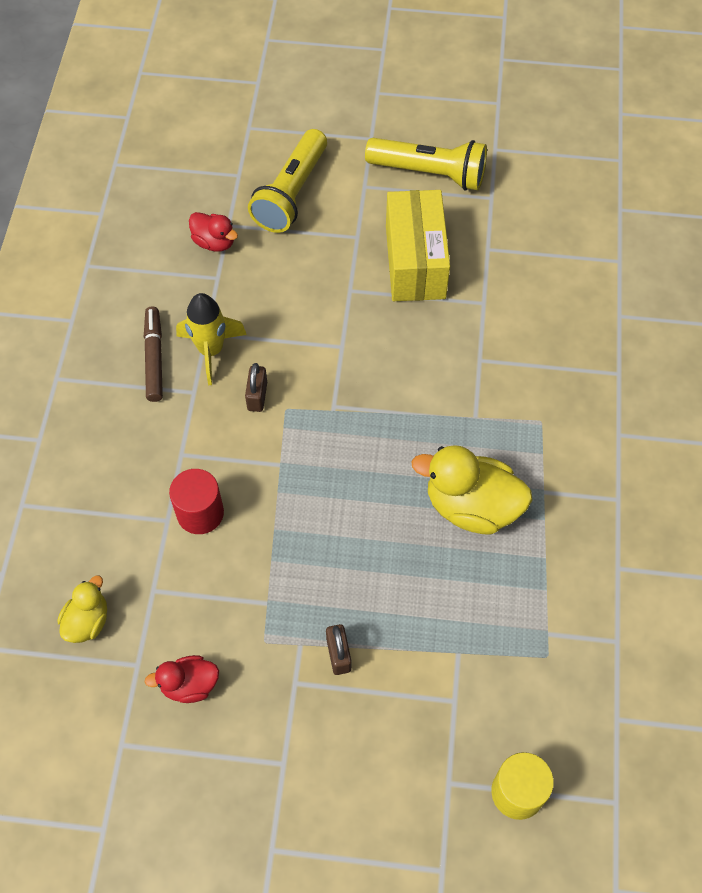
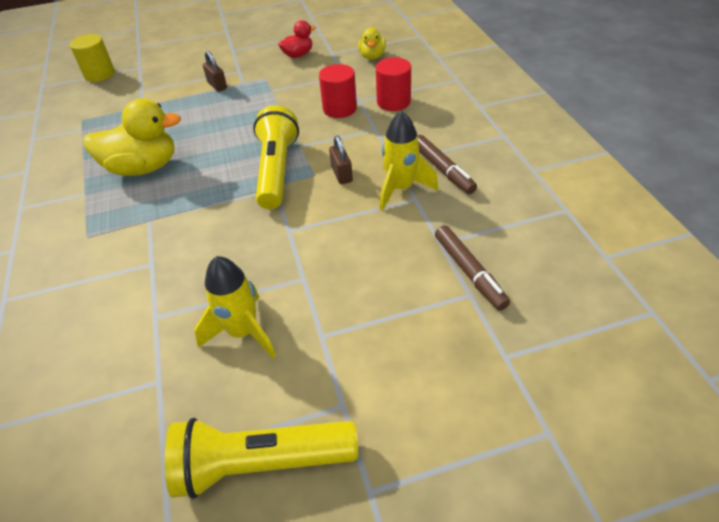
camera: 160 degrees right, 15 degrees down
(129, 495) = (393, 102): none -> red cylinder
(214, 242) = (469, 272): red duck -> brown marker
(291, 193) = (426, 358): yellow flashlight -> yellow flashlight (276, 170)
(415, 262) = (243, 332): yellow box -> yellow rocket

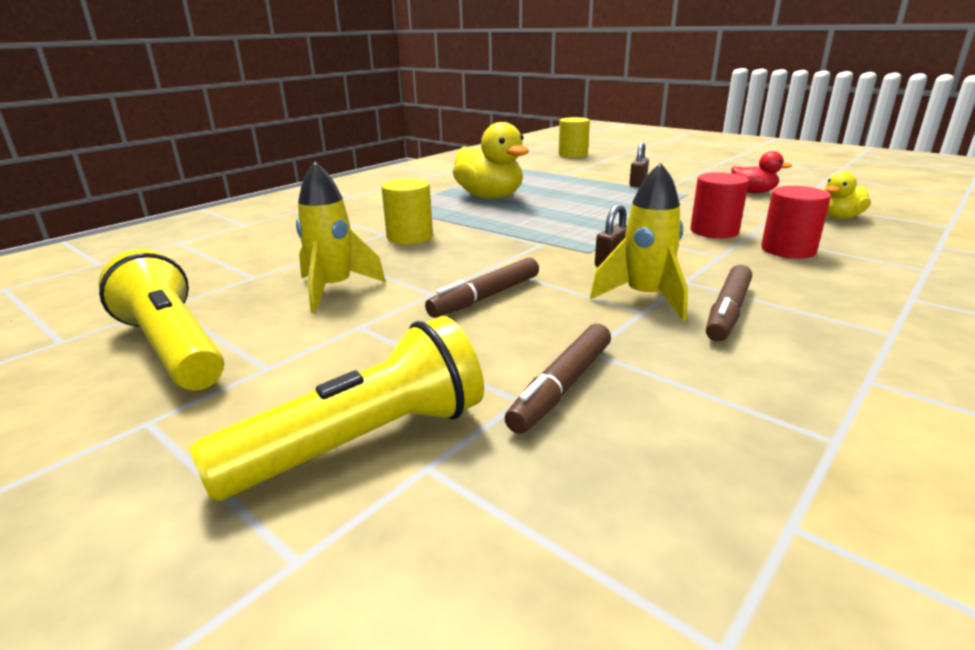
camera: 55 degrees right, 20 degrees down
(180, 251) = (410, 237): none -> yellow cylinder
(276, 170) = (567, 236): yellow flashlight -> yellow flashlight (362, 442)
(336, 254) = (486, 297): none -> brown marker

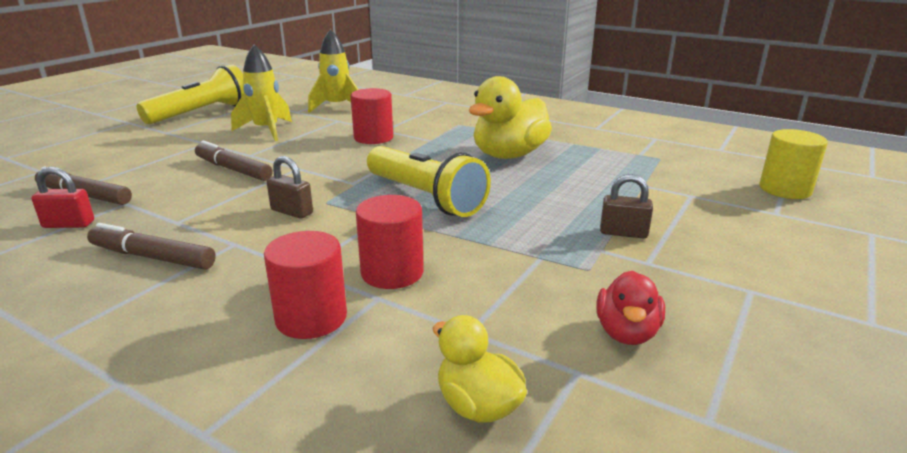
camera: 80 degrees right, 0 degrees up
(362, 442) = (73, 157): yellow flashlight -> yellow flashlight (425, 197)
(410, 237) = (373, 138): yellow cylinder -> red cylinder
(645, 298) = (202, 223): yellow rocket -> yellow rocket (337, 107)
(662, 377) = (68, 224): none -> red padlock

